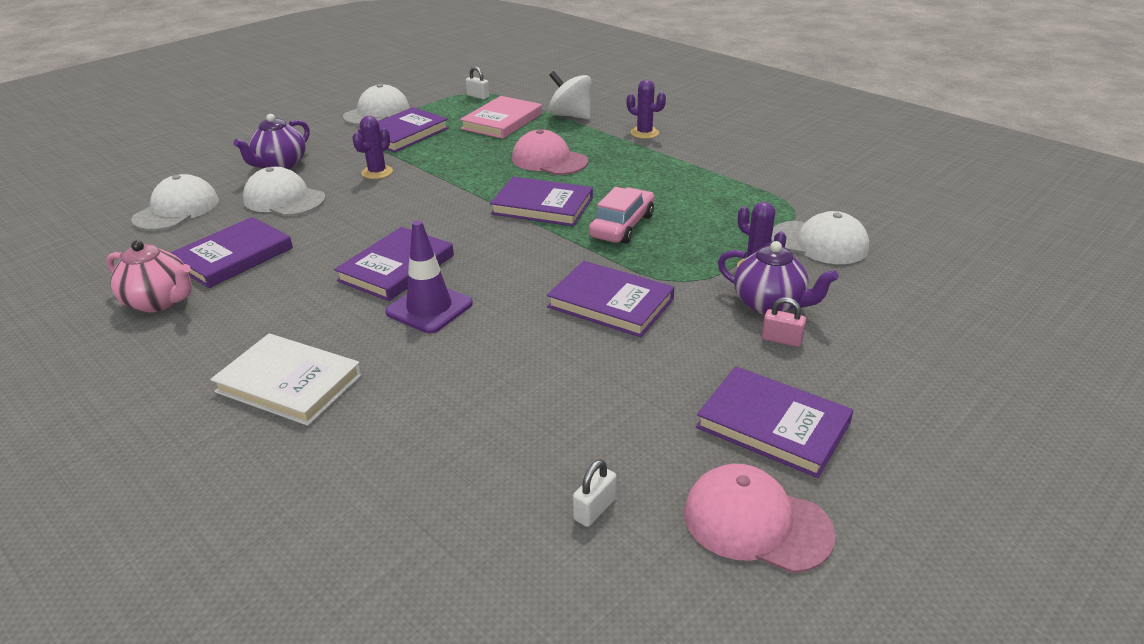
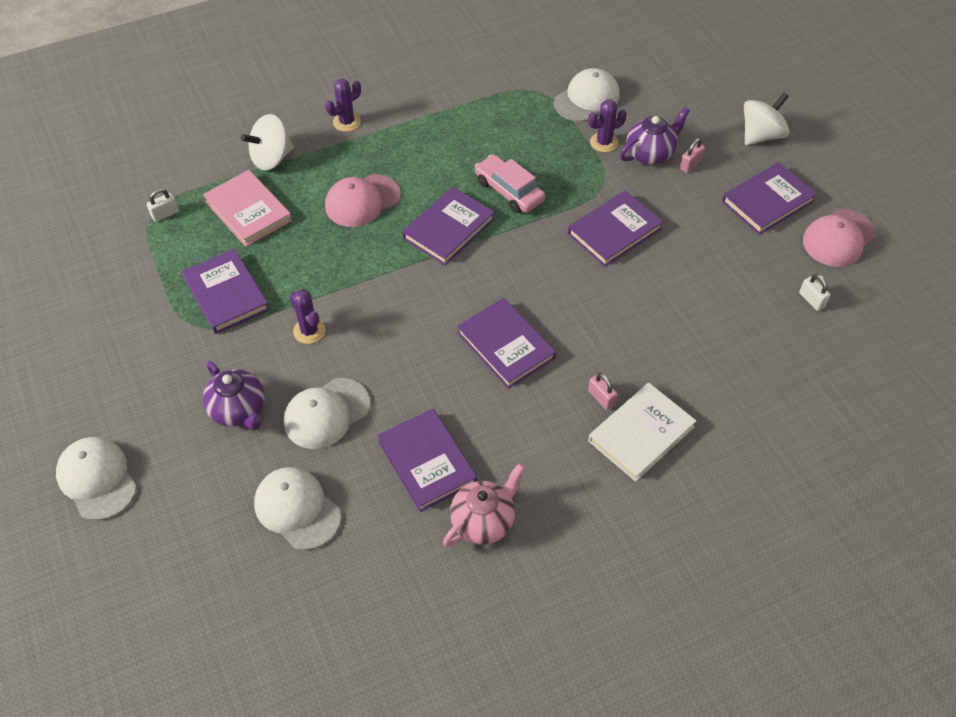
camera: 70 degrees left, 20 degrees up
(339, 343) = (601, 398): none -> pink padlock
(377, 112) = (147, 308): white cap -> white cap (97, 479)
(429, 308) = (576, 335): purple traffic cone -> none
(909, 395) = (761, 135): none -> white spinning top

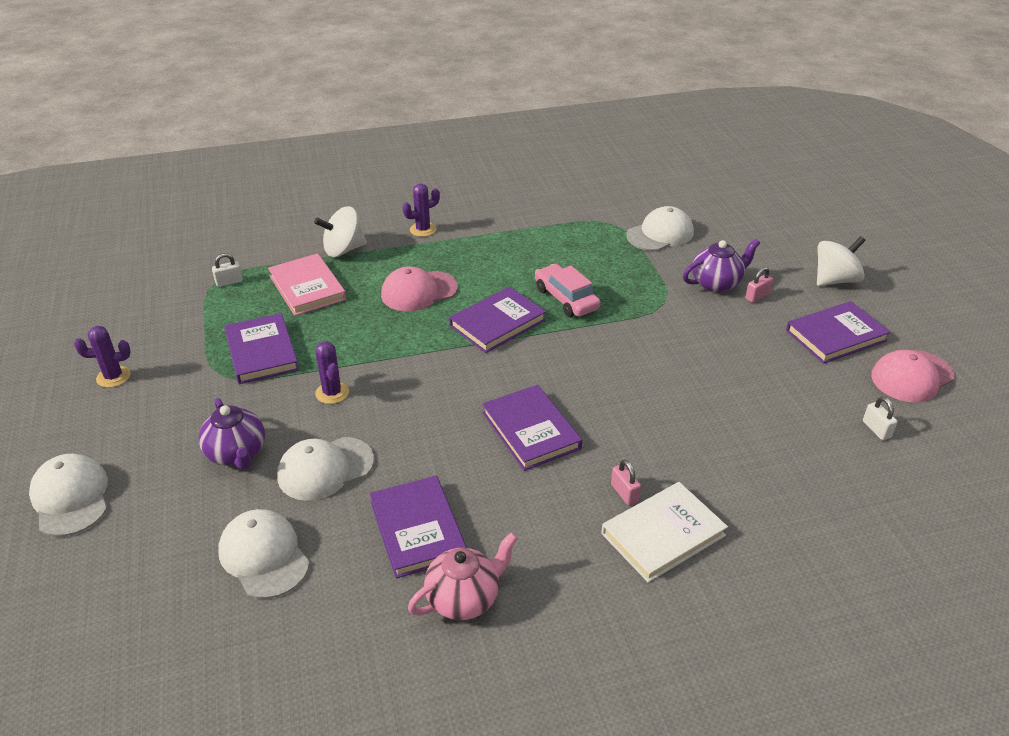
camera: 10 degrees right, 15 degrees down
(604, 142) = (670, 270): purple cactus -> purple cactus (113, 377)
(614, 231) = (667, 344): purple book -> none

